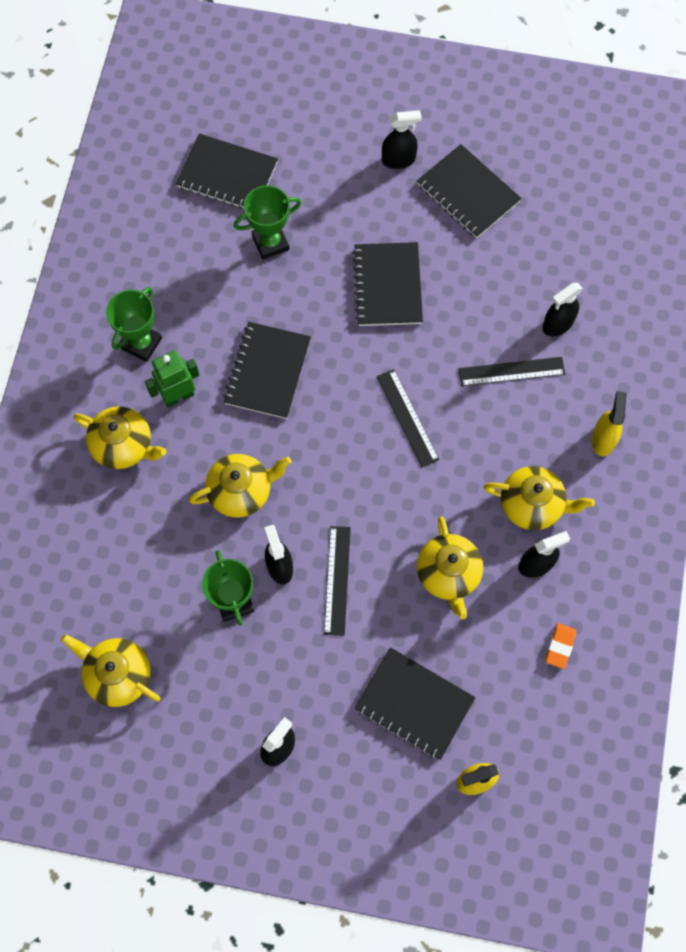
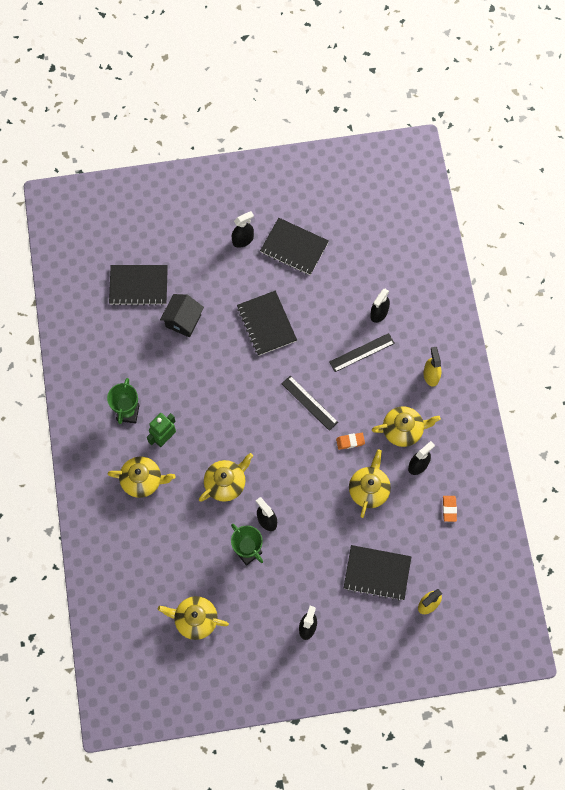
camera: 20 degrees left, 0 degrees up
(267, 371) = (213, 403): black notebook -> none
(270, 243) = (183, 321): green trophy -> black house
(337, 580) = (304, 516): black ruler -> none
(446, 494) = (350, 441): none -> orange eraser
(448, 574) = (369, 489): yellow teapot -> yellow teapot turned 135 degrees counterclockwise

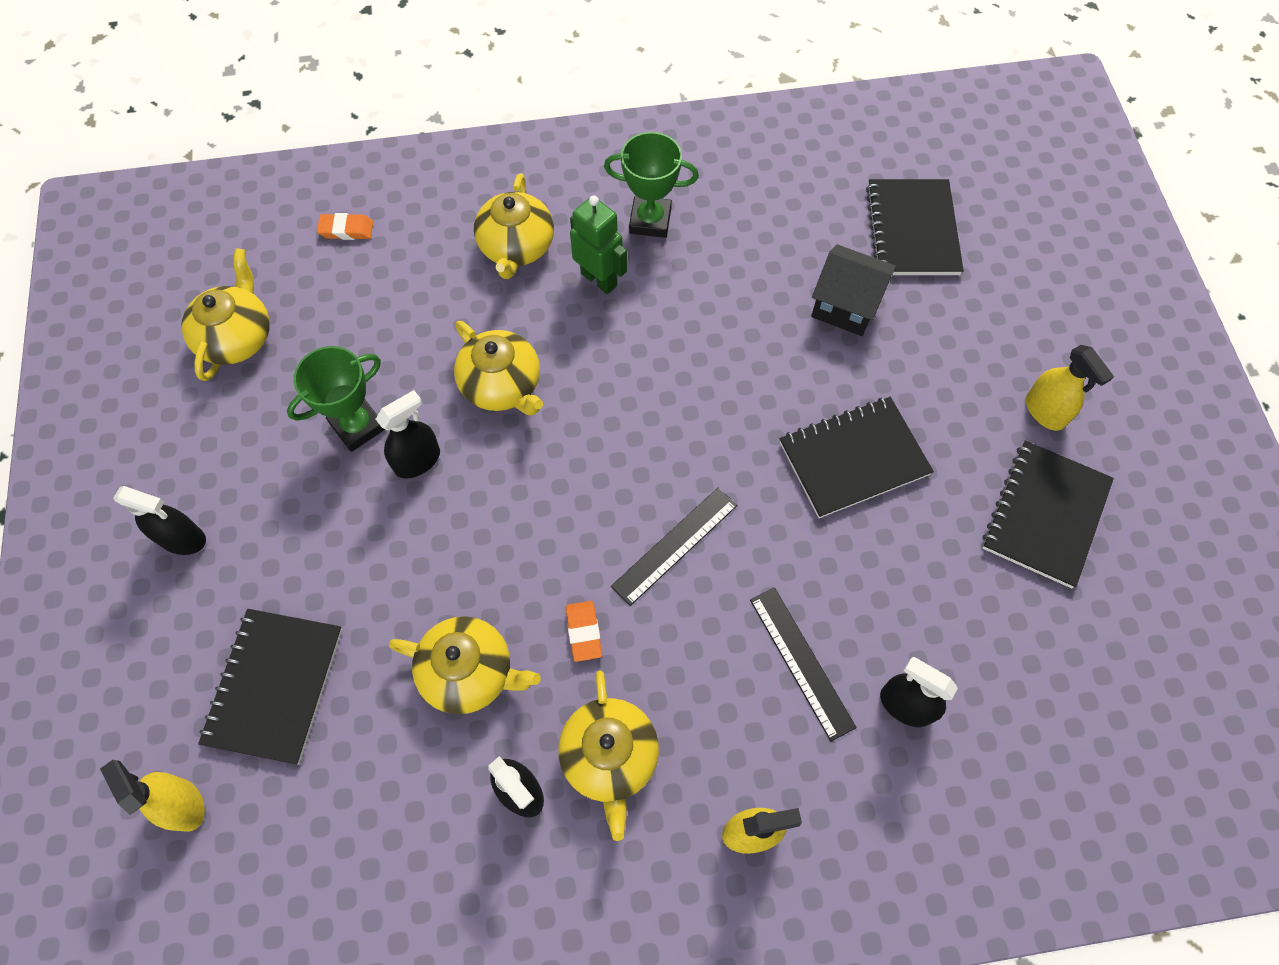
camera: 90 degrees right, 5 degrees down
(243, 240) = (1045, 411): black spray bottle -> yellow spray bottle
(449, 509) = (406, 867): orange eraser -> orange eraser (346, 230)

